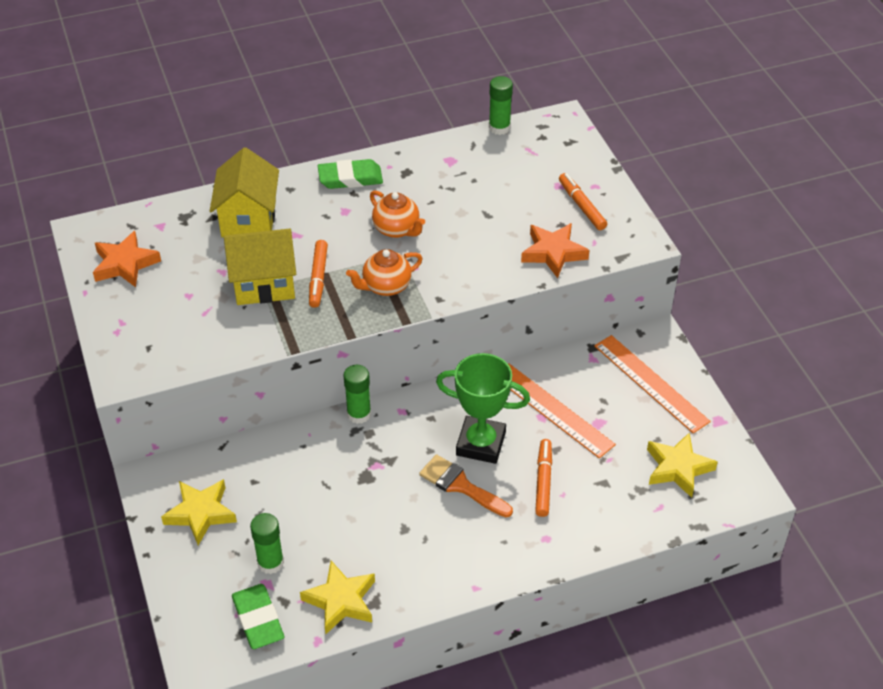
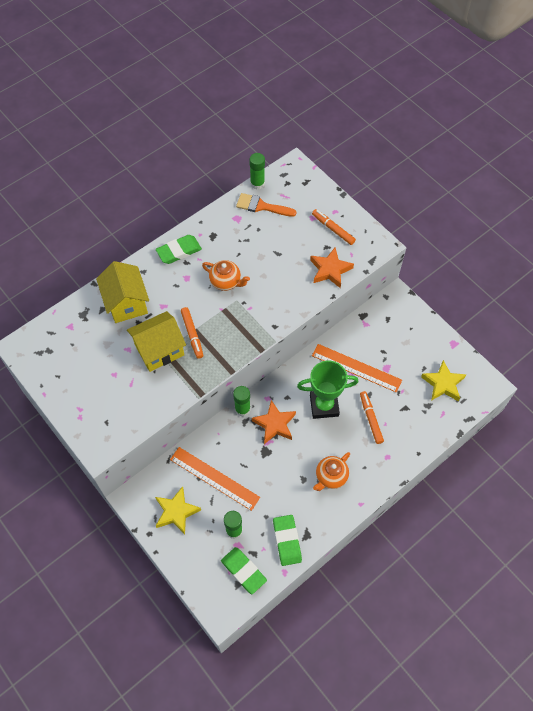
camera: 20 degrees left, 15 degrees up
(125, 264) = (60, 364): orange star -> orange star (274, 424)
(341, 601) = (287, 541): yellow star -> green eraser
(386, 286) = (238, 327): orange teapot -> orange teapot (330, 477)
(461, 485) = (324, 438): orange brush -> orange brush (262, 206)
(650, 383) = (405, 330): orange ruler -> orange ruler (214, 478)

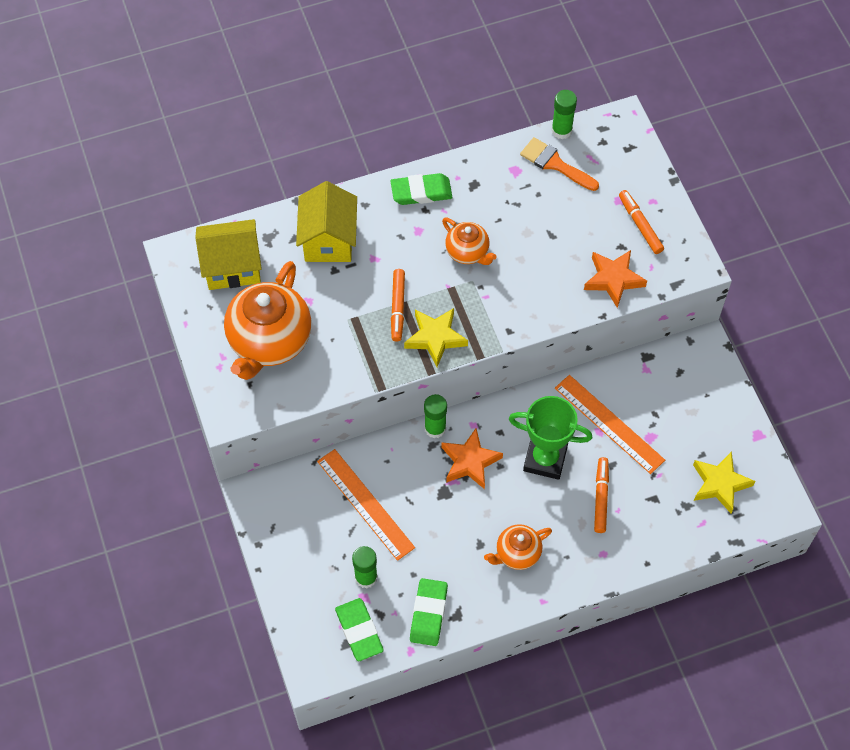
camera: 20 degrees right, 0 degrees up
(110, 387) = (269, 341): none -> orange teapot
(159, 350) = (348, 314): yellow house -> yellow house (232, 267)
(176, 512) = (302, 529): yellow star -> yellow star (435, 338)

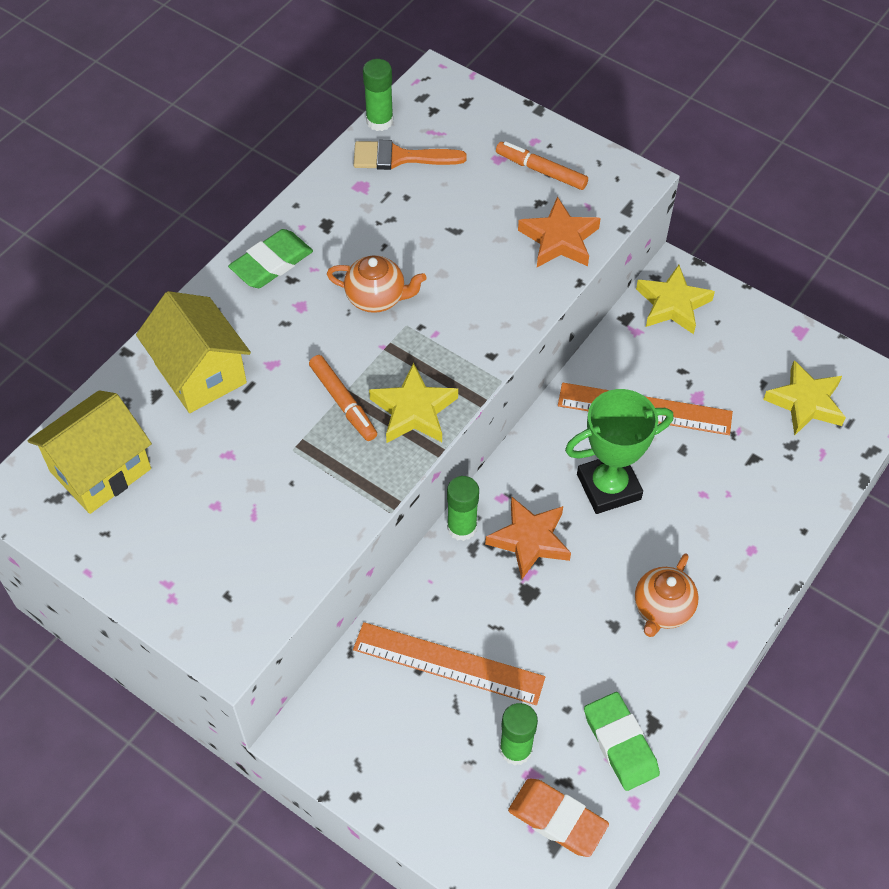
camera: 35 degrees left, 5 degrees down
(269, 341) = (214, 530): orange teapot -> none
(359, 631) = (557, 819): green eraser -> orange eraser
(601, 497) = (700, 491): orange marker -> none
(686, 365) = (672, 304): none -> yellow star

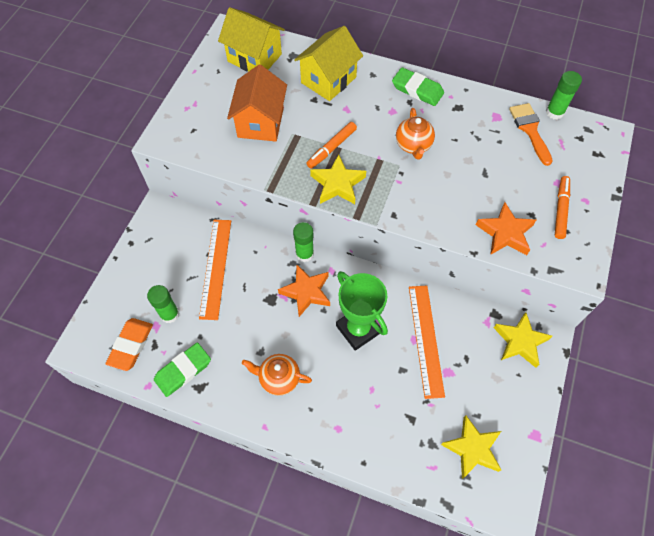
camera: 75 degrees right, 5 degrees up
(251, 489) = (260, 122): none -> orange house

